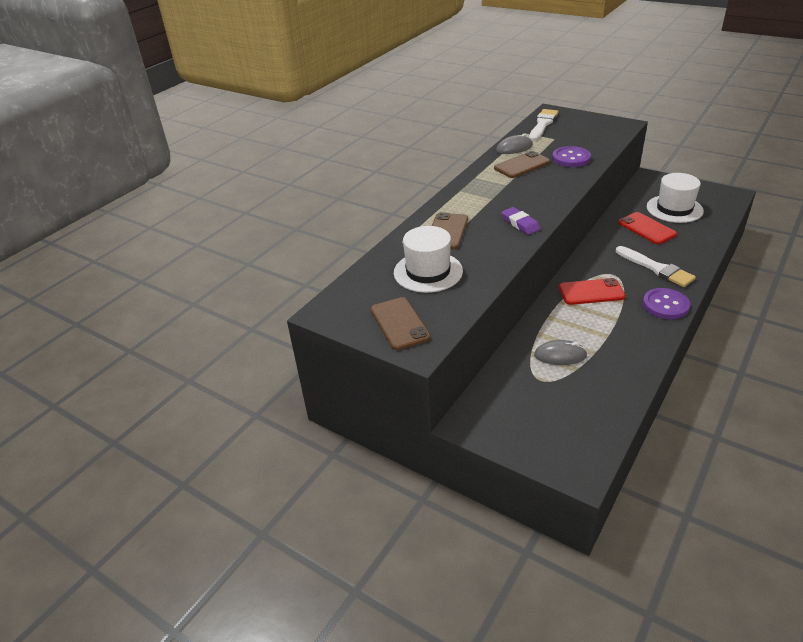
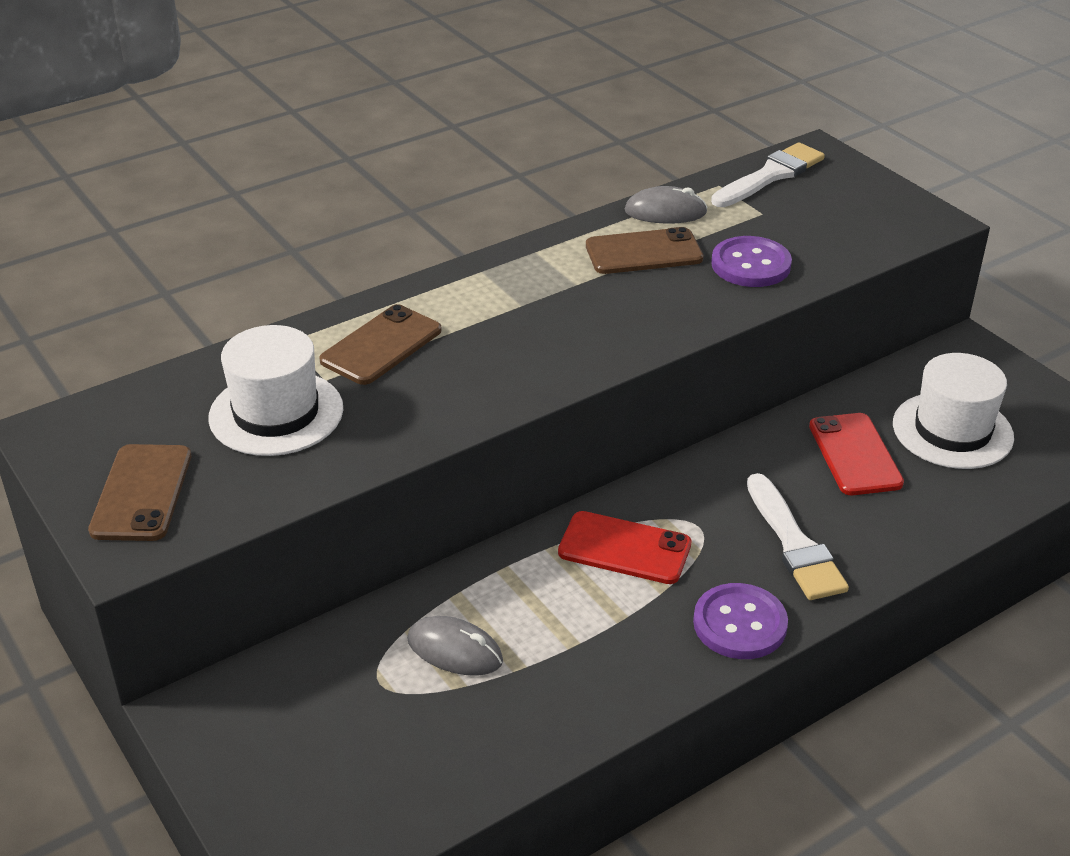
camera: 20 degrees right, 0 degrees up
(520, 223) = (521, 371): purple eraser -> none

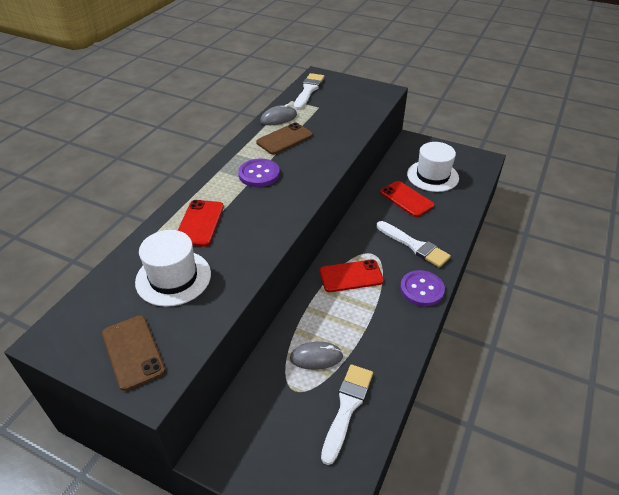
camera: 30 degrees left, 5 degrees up
(381, 345) = (199, 223): brown phone -> red phone
(442, 747) = (347, 407): none -> white brush
(750, 265) = (333, 130): purple button -> purple button (259, 174)

